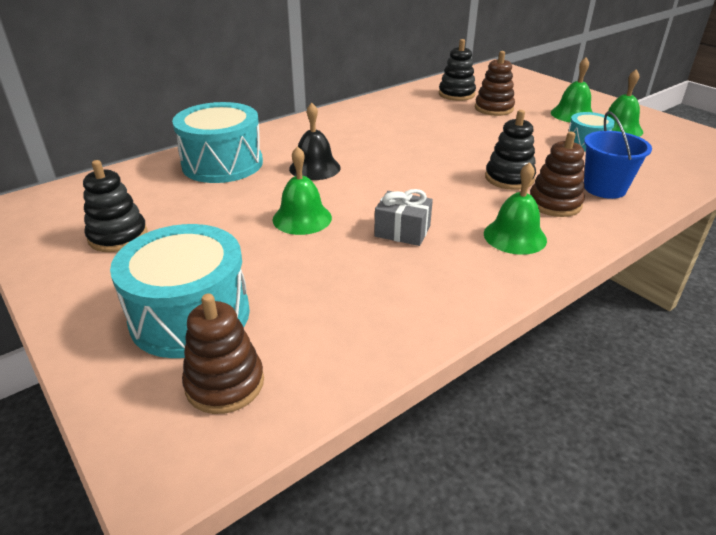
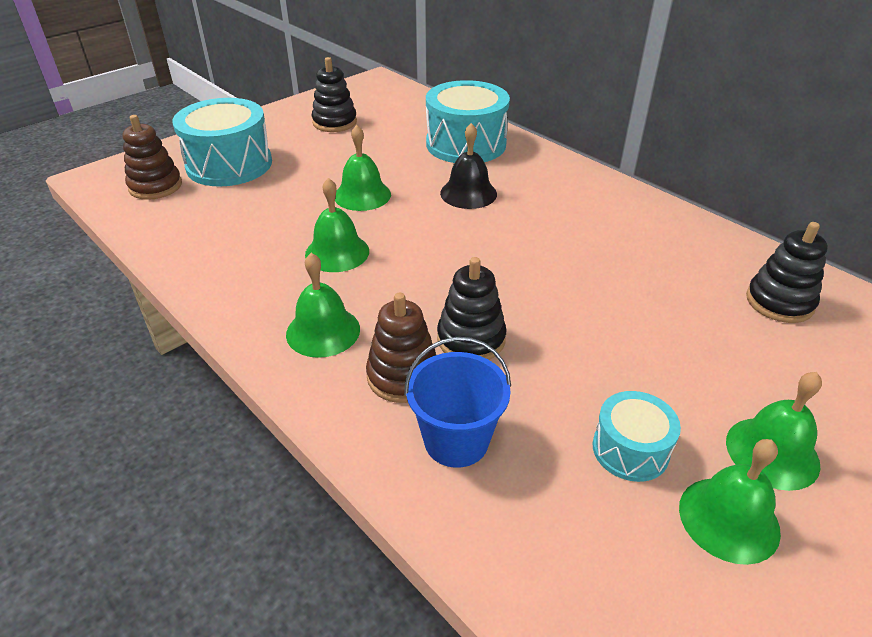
camera: 85 degrees right, 5 degrees up
(402, 231) = (337, 252): grey gift -> green bell
(494, 108) = (737, 343): brown stacking toy -> none

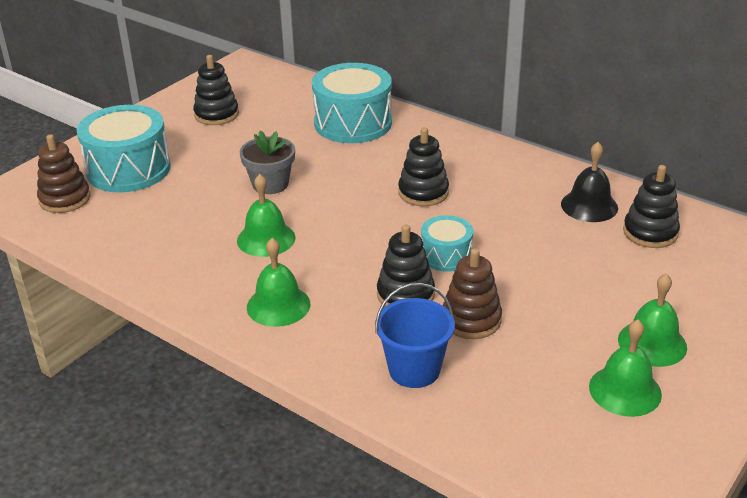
camera: 10 degrees left, 5 degrees down
(362, 195) = (270, 184): green bell -> grey flower pot
(403, 376) = (358, 330): brown stacking toy -> brown stacking toy (471, 320)
(468, 193) = (369, 171): black bell -> black bell (589, 206)
(521, 223) = (423, 192): none -> black stacking toy
(630, 449) = (548, 356): turquoise drum -> turquoise drum (446, 255)

